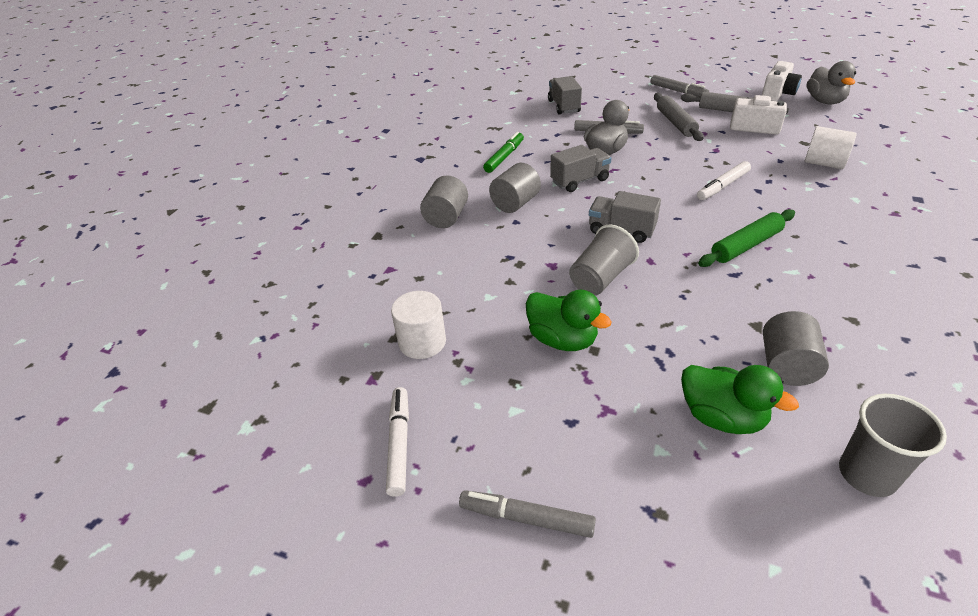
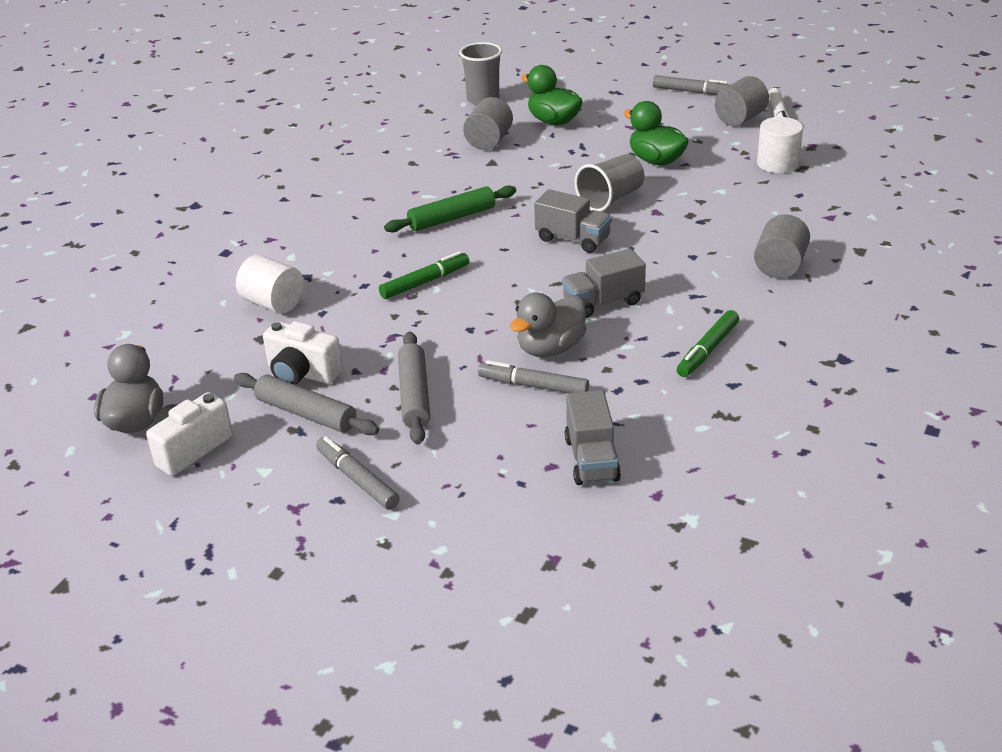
camera: 175 degrees left, 5 degrees down
(515, 203) = (692, 278): grey cylinder -> grey cylinder (740, 118)
(722, 186) = (425, 282): white marker -> green marker

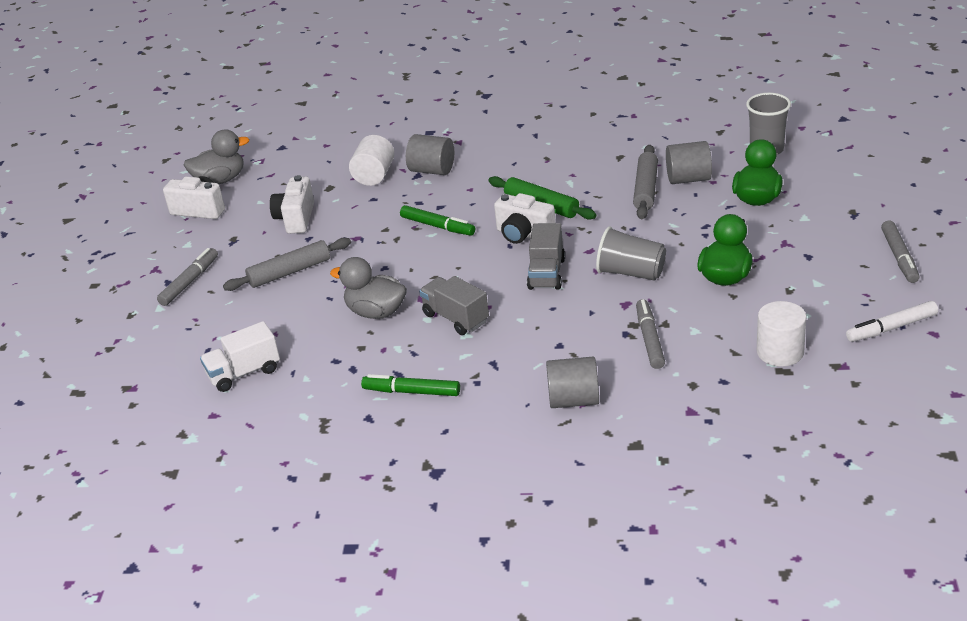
camera: 70 degrees right, 0 degrees up
(306, 414) = (251, 237): grey rolling pin -> grey rolling pin (645, 189)
(494, 237) = (524, 235): none -> white camera
(533, 386) = (323, 319): grey marker -> grey marker (650, 339)
(591, 459) = (244, 373): grey truck -> white truck
(740, 118) = (863, 303): grey cylinder -> grey cylinder (432, 170)

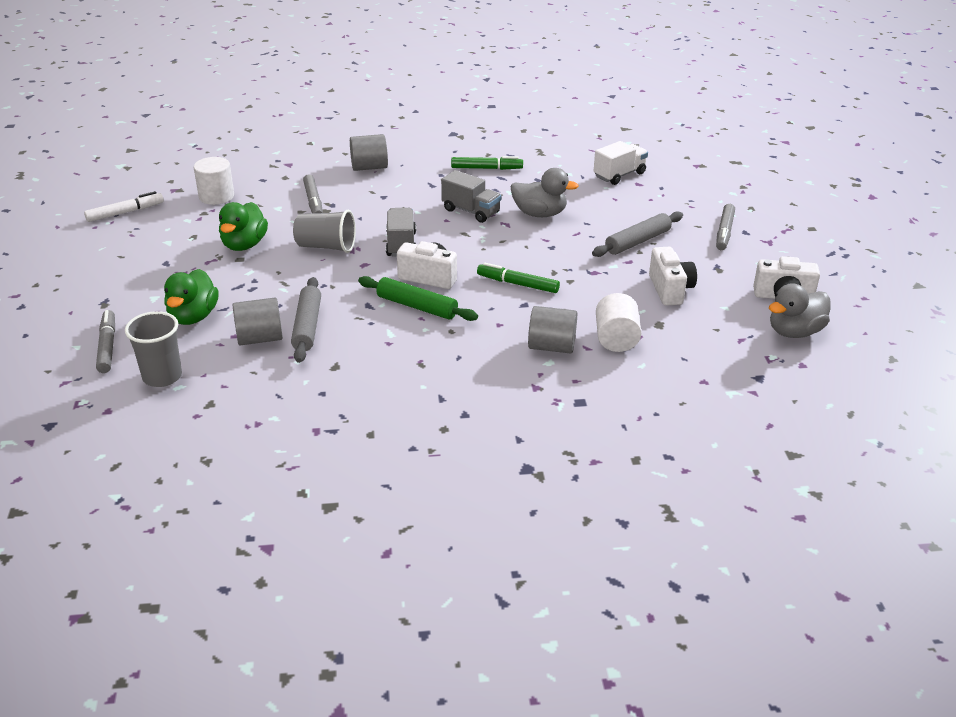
camera: 165 degrees right, 0 degrees up
(899, 257) = (86, 263): grey marker -> grey marker (107, 346)

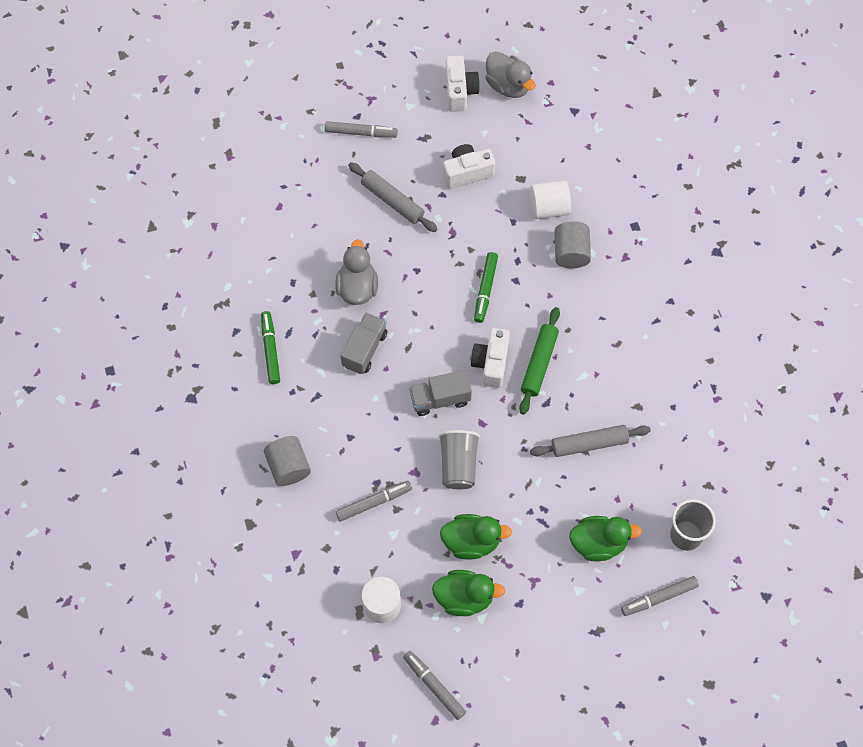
camera: 100 degrees left, 30 degrees up
(125, 212) = (434, 686): white marker -> grey marker
(193, 235) = (464, 598): none -> green duck
(260, 338) = (616, 476): grey cylinder -> none
(619, 175) = (263, 224): white truck -> none

